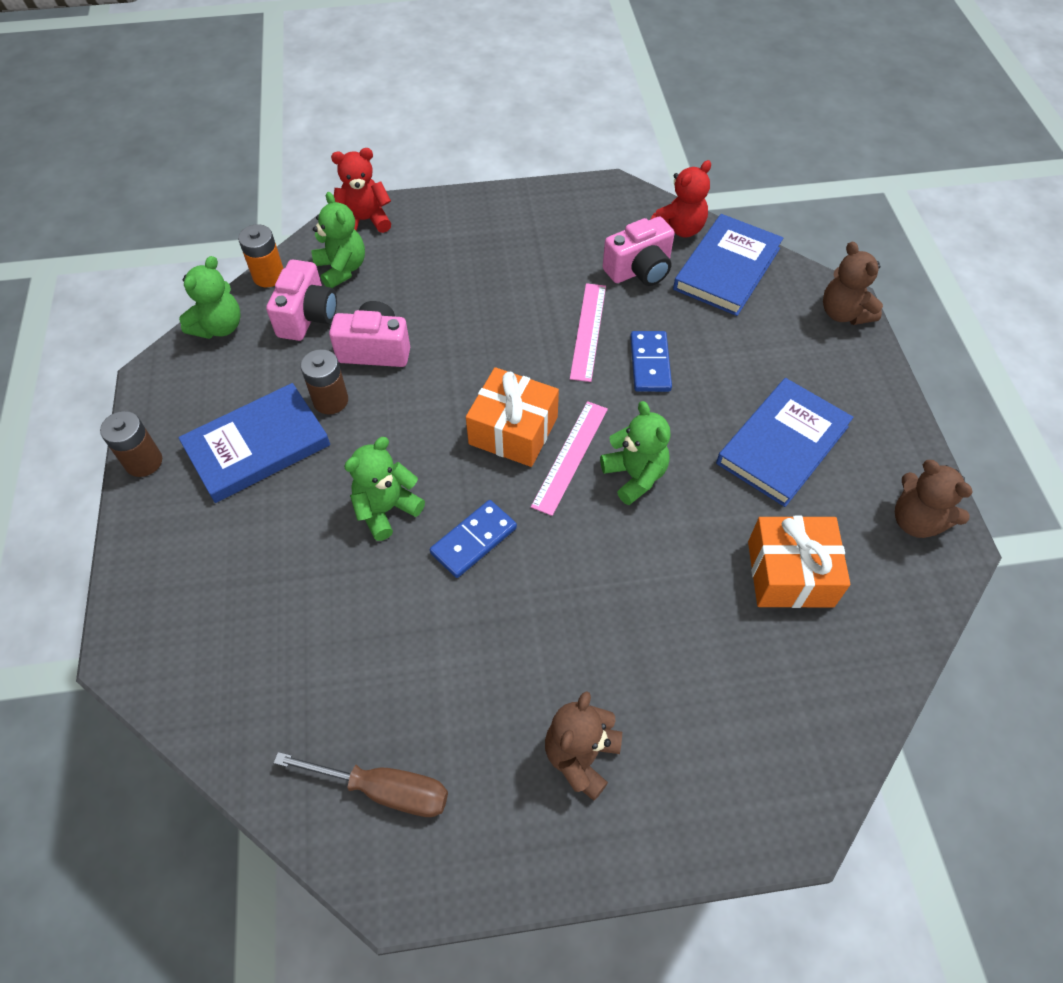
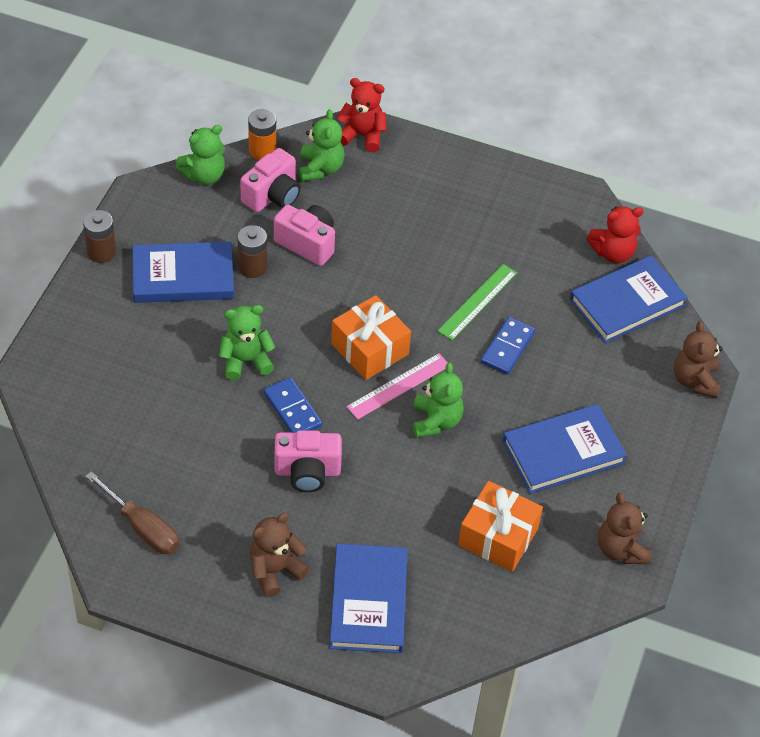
camera: 25 degrees right, 5 degrees down
(474, 540) = (292, 410): blue domino -> blue domino turned 75 degrees clockwise
(588, 331) = (478, 302): pink ruler -> green ruler
(639, 270) = (554, 272): pink camera -> pink camera (307, 471)
(712, 734) = (369, 601): none -> blue book

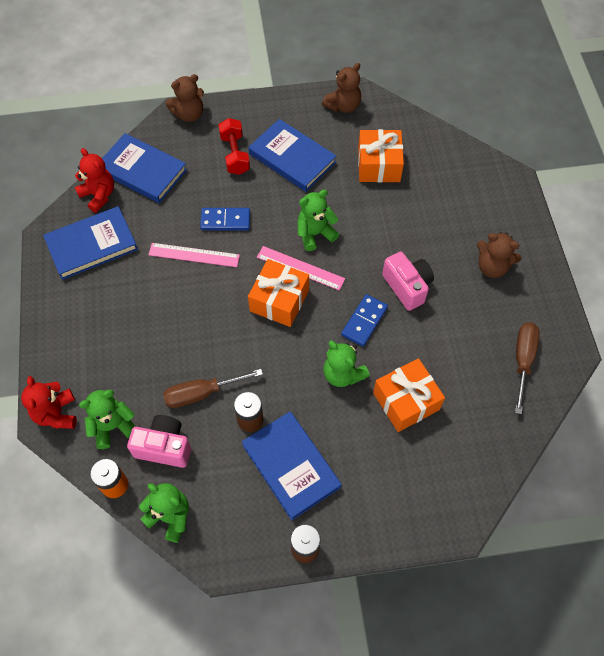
camera: 115 degrees left, 10 degrees up
(177, 397) = (406, 401): none -> orange gift
(307, 243) = (202, 393): pink camera -> brown screwdriver
(369, 601) = (473, 208): blue book -> blue book (92, 245)
(478, 302) = (194, 255): green ruler -> pink ruler
(602, 398) = (235, 154): none -> red dumbbell

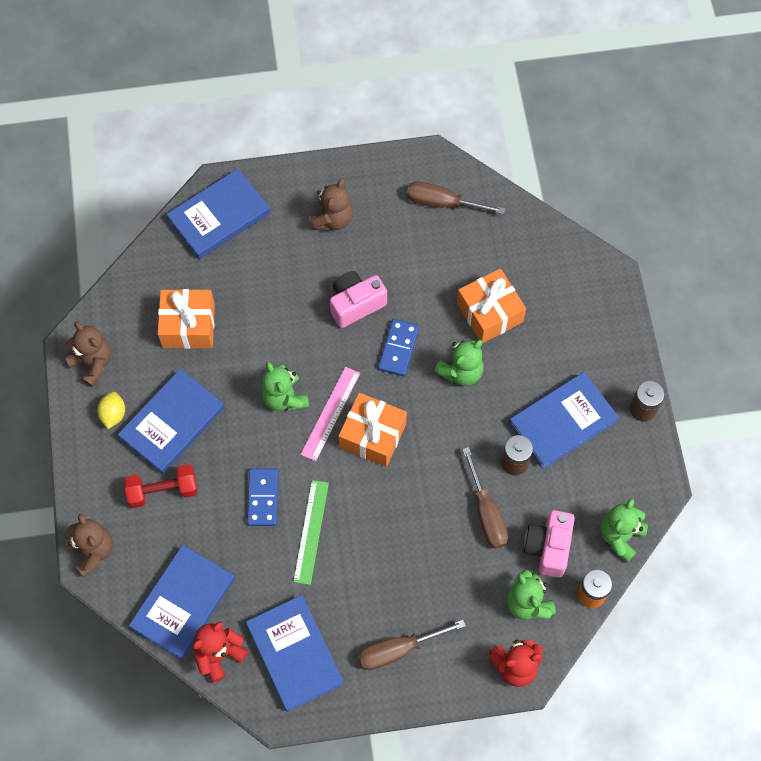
camera: 90 degrees left, 5 degrees up
(84, 320) = (399, 649): none -> brown screwdriver
(194, 255) = (311, 531): pink ruler -> green ruler
(299, 121) = (113, 414): none -> yellow lemon
(364, 321) = (398, 348): blue domino -> blue domino turned 75 degrees clockwise
(484, 182) = (219, 216): none -> blue book

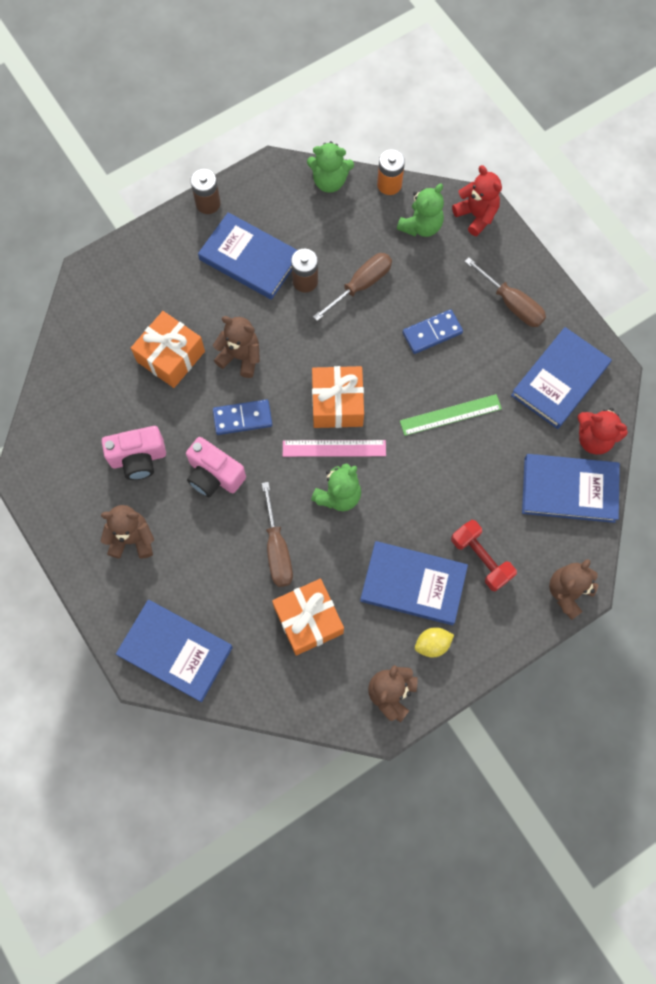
camera: 115 degrees left, 5 degrees up
(263, 498) = (442, 469): blue domino -> blue domino (432, 333)
(443, 203) = (70, 444): brown screwdriver -> brown screwdriver (277, 549)
(461, 371) = (240, 357): green teddy bear -> brown teddy bear
(548, 547) = (367, 228): pink camera -> pink camera (138, 458)

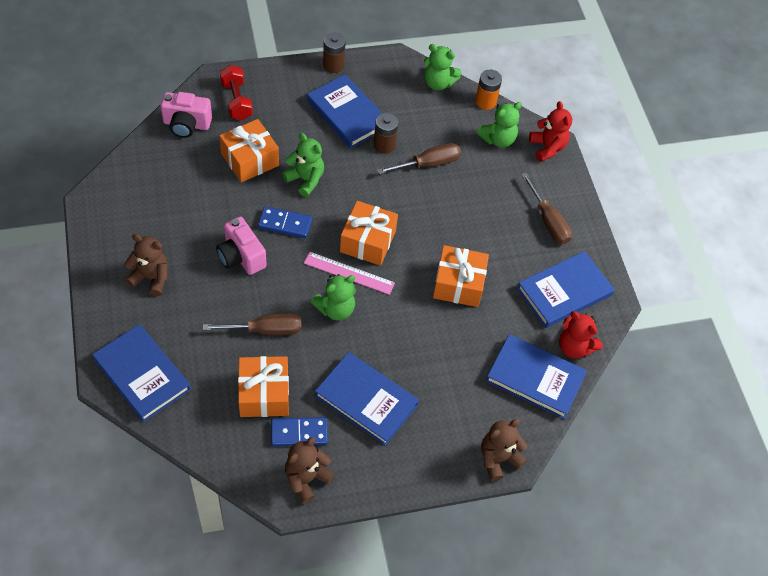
camera: 15 degrees right, 15 degrees down
(138, 458) = (186, 222): pink camera -> pink camera (186, 124)
(240, 357) = (305, 179): brown teddy bear -> green teddy bear
(277, 549) = (265, 330): brown screwdriver -> brown screwdriver turned 105 degrees counterclockwise
(432, 333) = (471, 218): blue domino -> blue domino (299, 433)
(432, 644) = (360, 454): yellow lemon -> none
(450, 415) = (458, 284): green ruler -> orange gift
(481, 559) = (434, 403): red dumbbell -> red dumbbell (236, 101)

